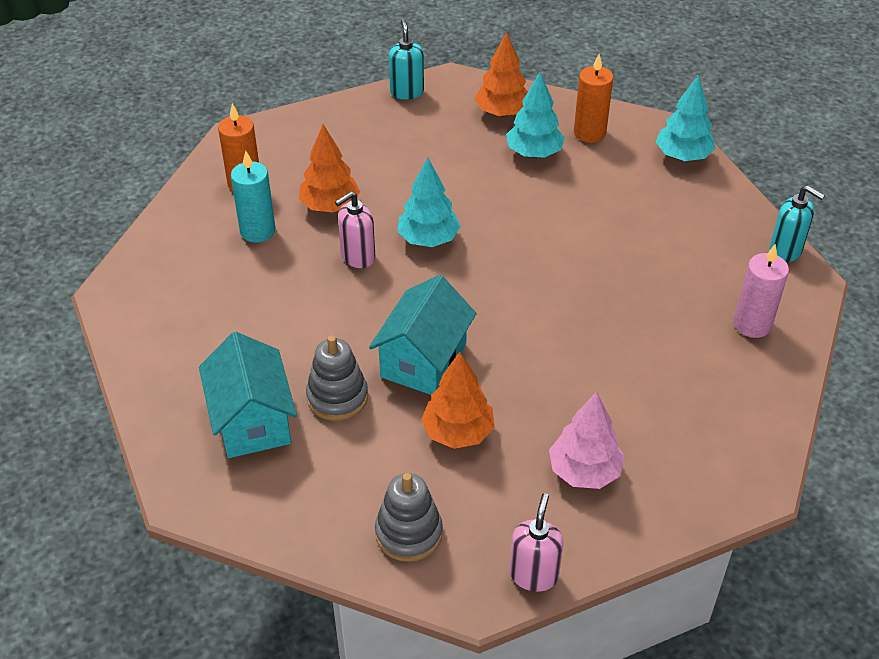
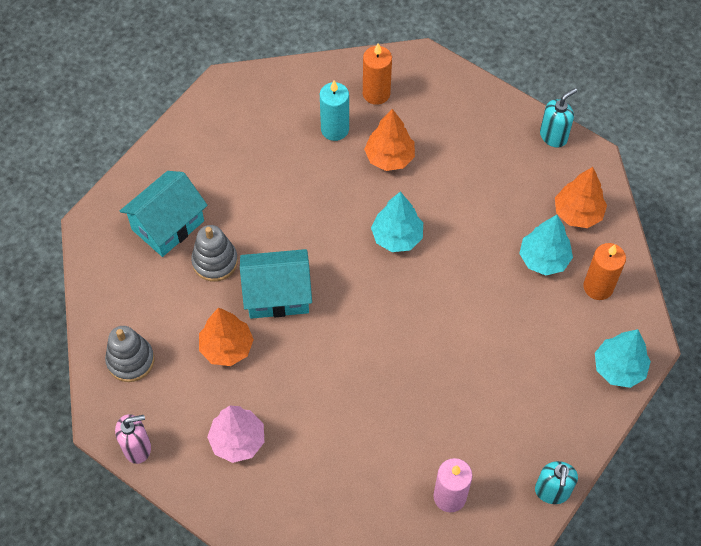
camera: 60 degrees right, 15 degrees up
(357, 257) = (349, 203): pink soap dispenser -> none

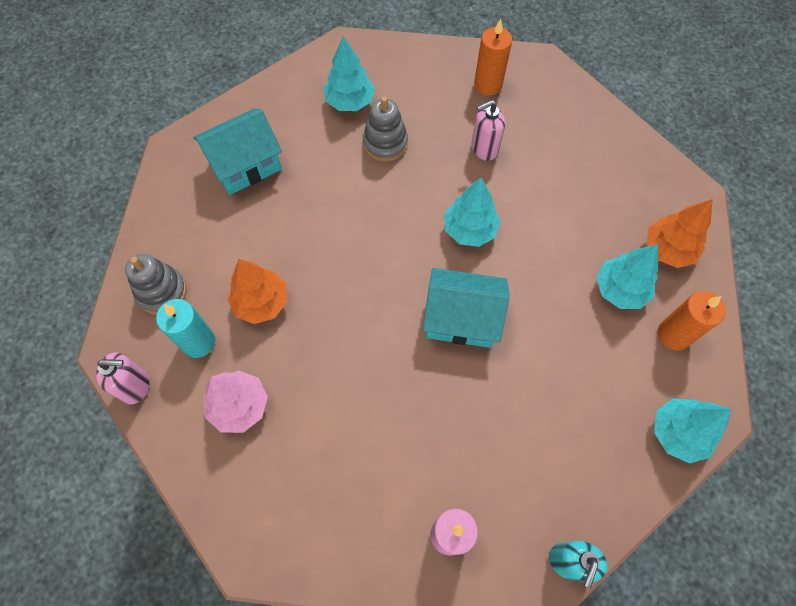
camera: 15 degrees right, 5 degrees up
(215, 261) = (279, 212): grey stacking toy -> grey stacking toy (385, 143)
(248, 140) = (350, 102): none -> turquoise tree
(277, 295) = (330, 260): turquoise house -> turquoise house (461, 319)
(335, 129) = (437, 110): turquoise candle -> turquoise candle (198, 342)
(389, 157) = (484, 149): orange tree -> pink soap dispenser
(553, 136) = (659, 164): turquoise soap dispenser -> none

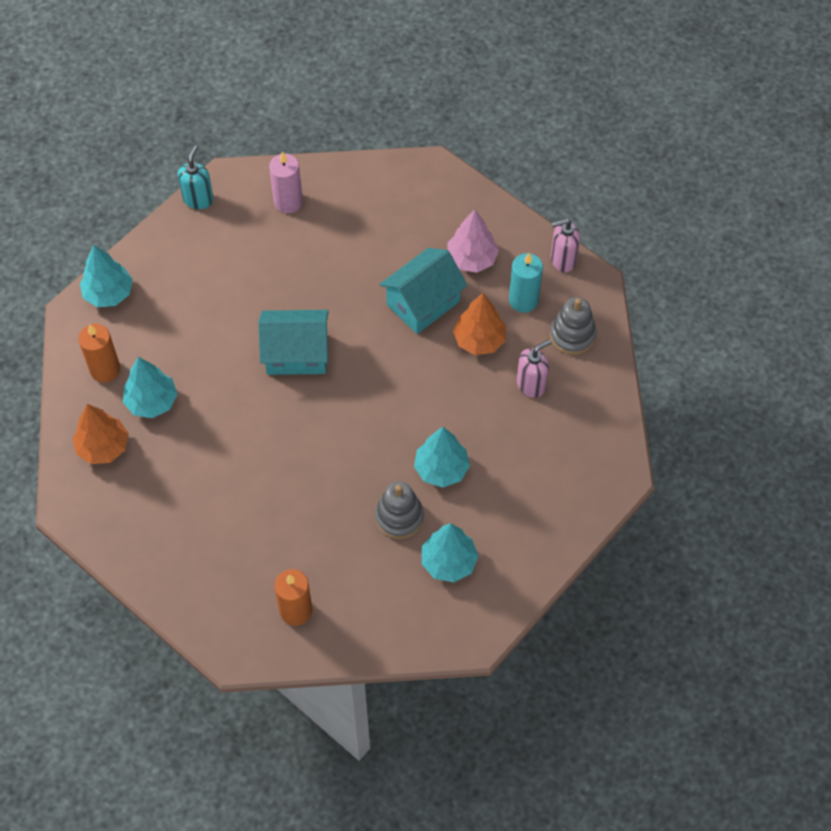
camera: 170 degrees right, 5 degrees down
(245, 165) = (538, 468): turquoise house -> turquoise house (423, 303)
(469, 230) = (298, 436): turquoise tree -> turquoise tree (441, 469)
(484, 149) = (292, 527): pink soap dispenser -> pink soap dispenser (531, 384)

